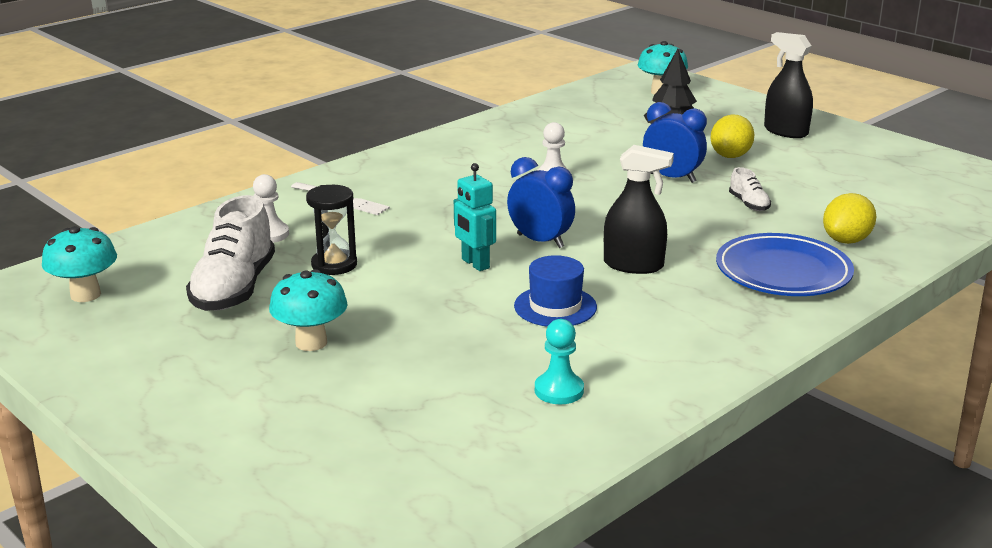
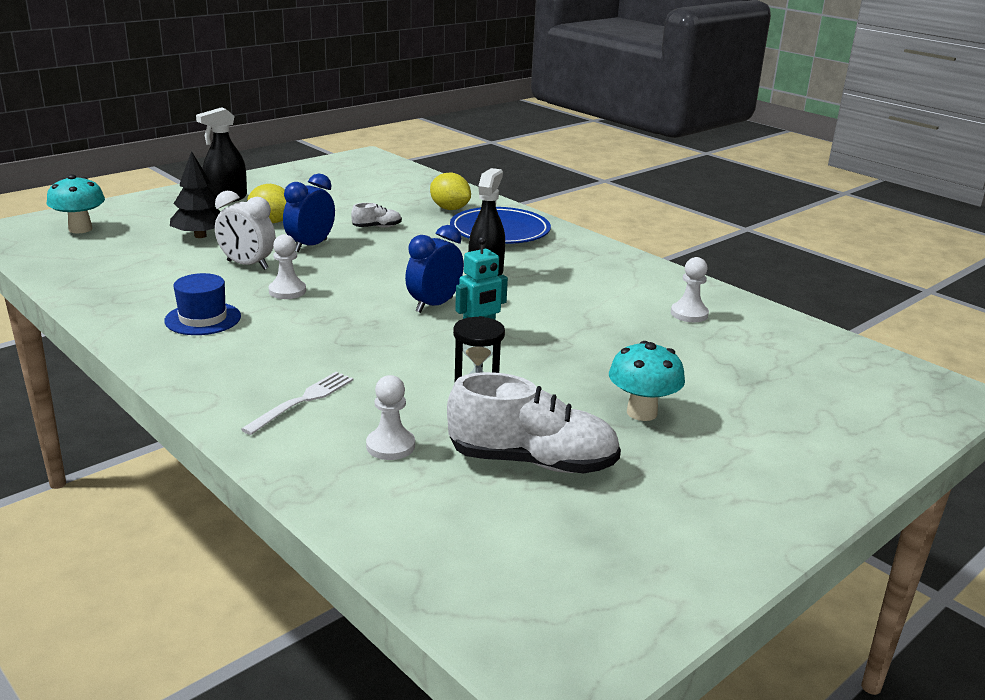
camera: 90 degrees left, 0 degrees up
(85, 295) = (553, 574): turquoise mushroom -> none
(555, 306) = (560, 307): blue hat -> blue hat (203, 319)
(559, 390) = (689, 314): turquoise pawn -> white pawn
(608, 157) = (247, 265): none -> white clock

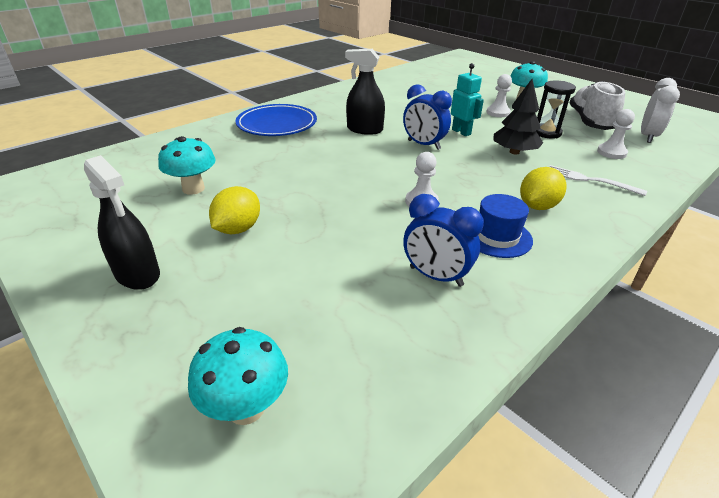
camera: 90 degrees left, 10 degrees up
(200, 236) = (282, 273): black tree -> black tree (514, 152)
(247, 265) = (367, 229): white clock -> white clock (647, 136)
(310, 246) = (312, 199): blue clock -> blue clock (435, 276)
(347, 205) = (193, 189): none -> turquoise mushroom
(377, 227) = (262, 171): white shoe -> none
(450, 209) = (218, 142): yellow lemon -> yellow lemon (537, 206)
(689, 314) = (406, 85): white pawn -> white pawn (498, 113)

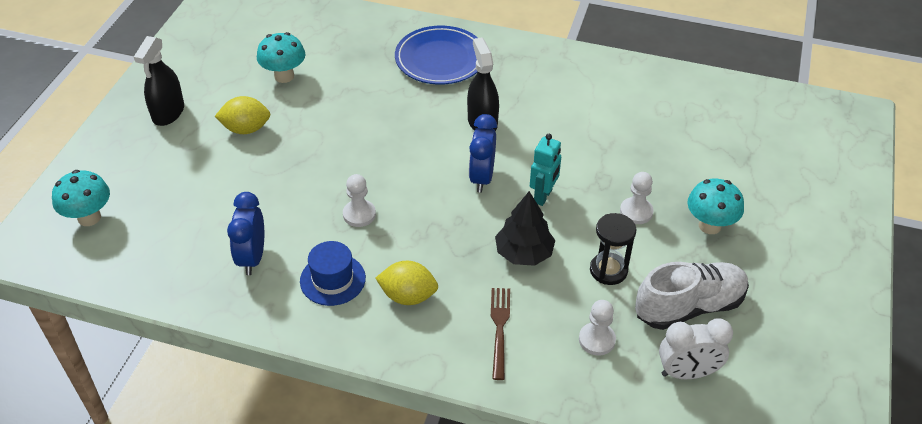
camera: 60 degrees right, 10 degrees up
(589, 180) = (499, 328): white fork -> brown fork

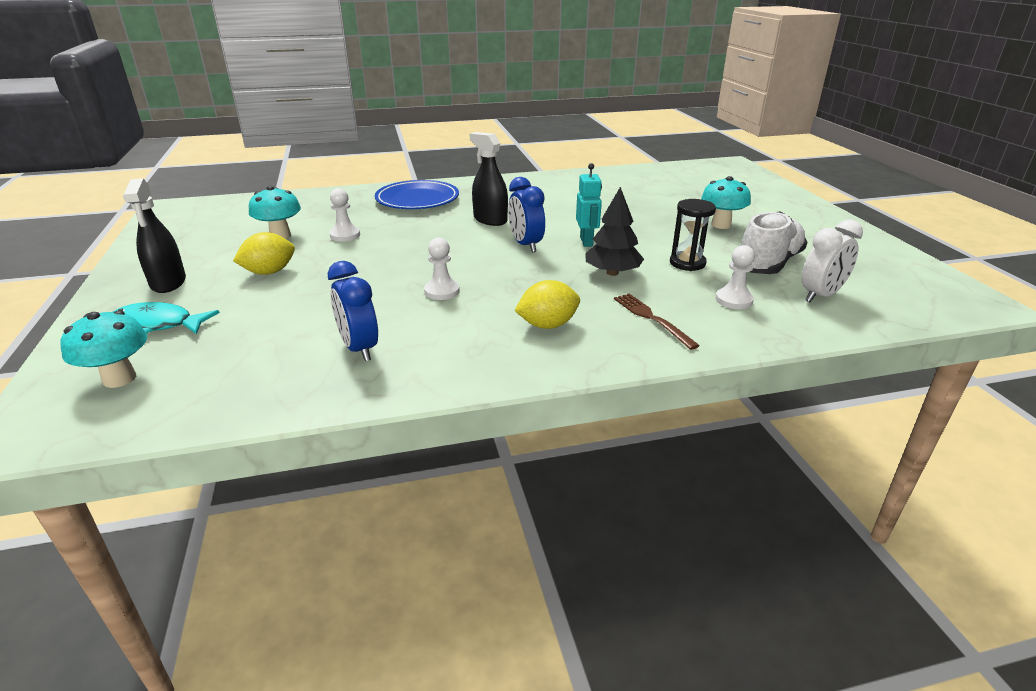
camera: 30 degrees left, 15 degrees down
(137, 166) = (158, 325): none -> turquoise fish
(332, 279) = (462, 337): blue hat -> none
(636, 212) = (664, 232): white pawn -> white pawn (345, 235)

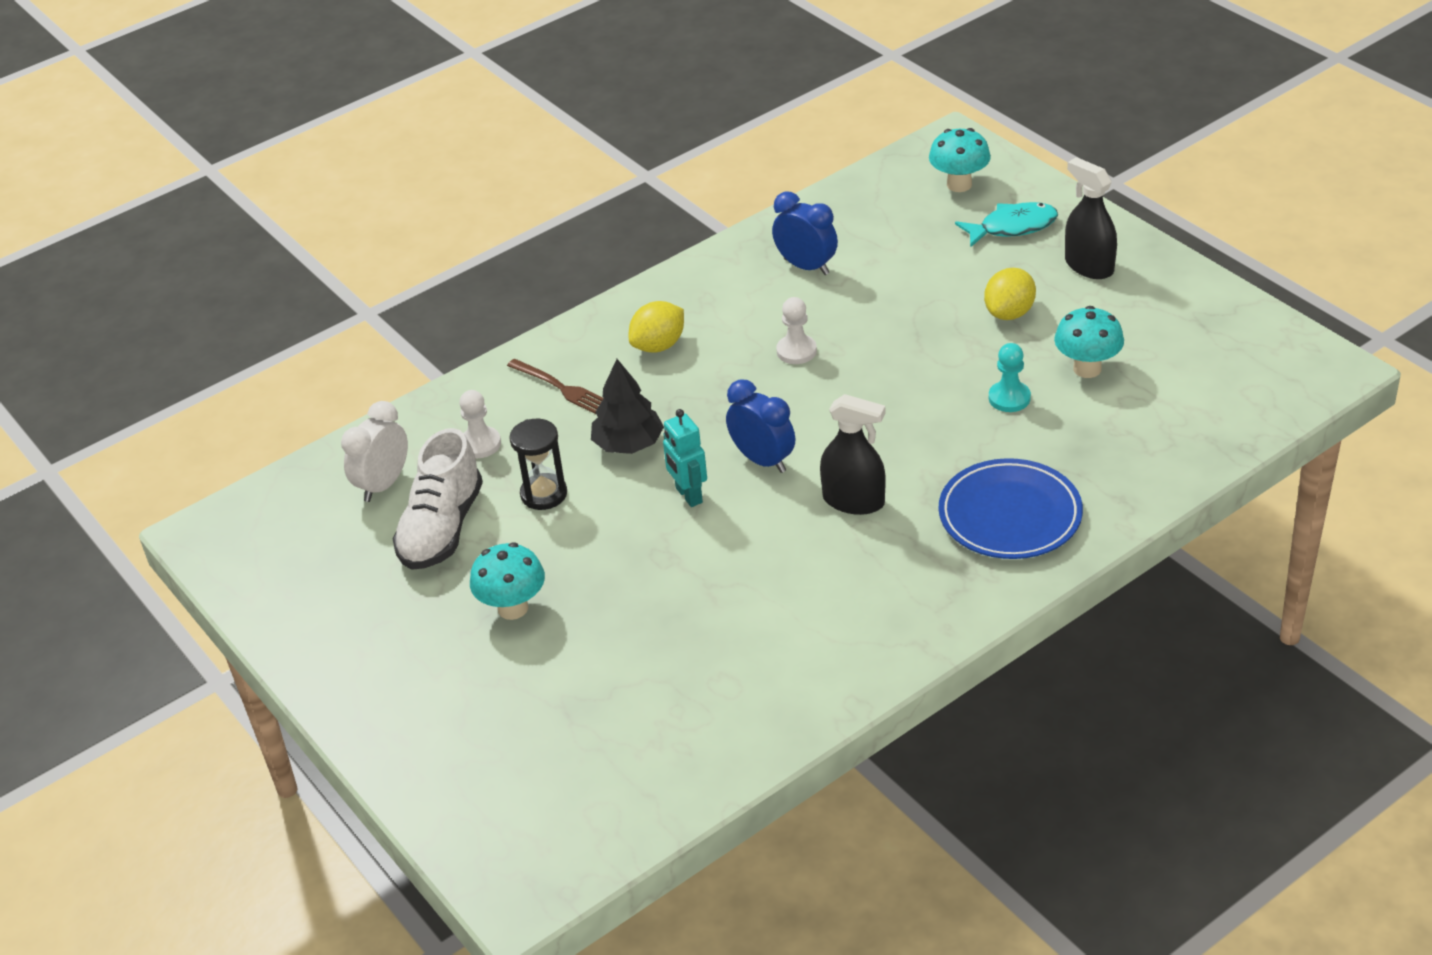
camera: 160 degrees right, 10 degrees up
(345, 235) = (1009, 398): white pawn -> turquoise pawn

